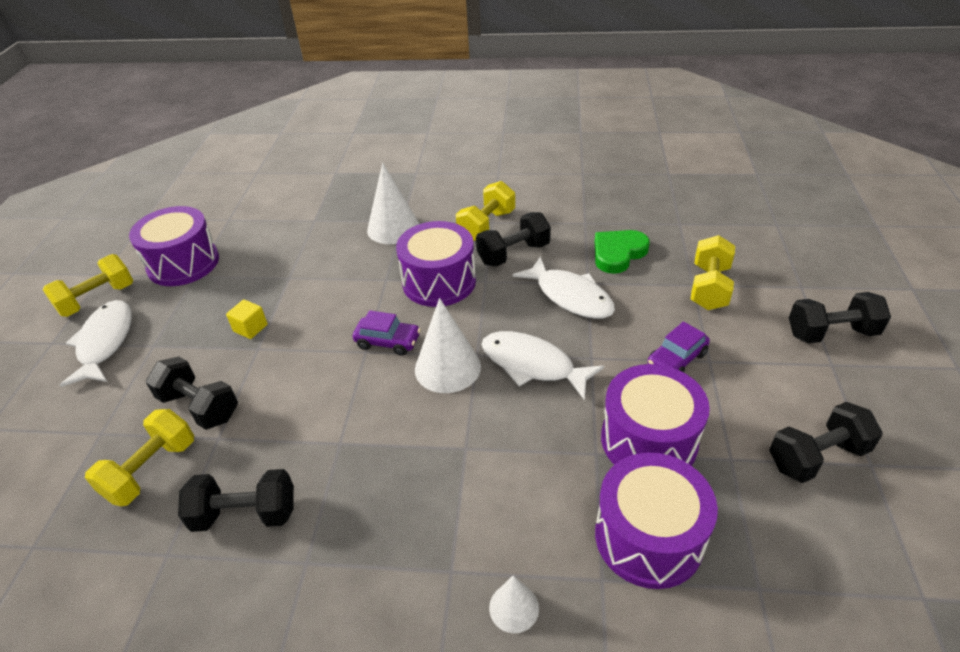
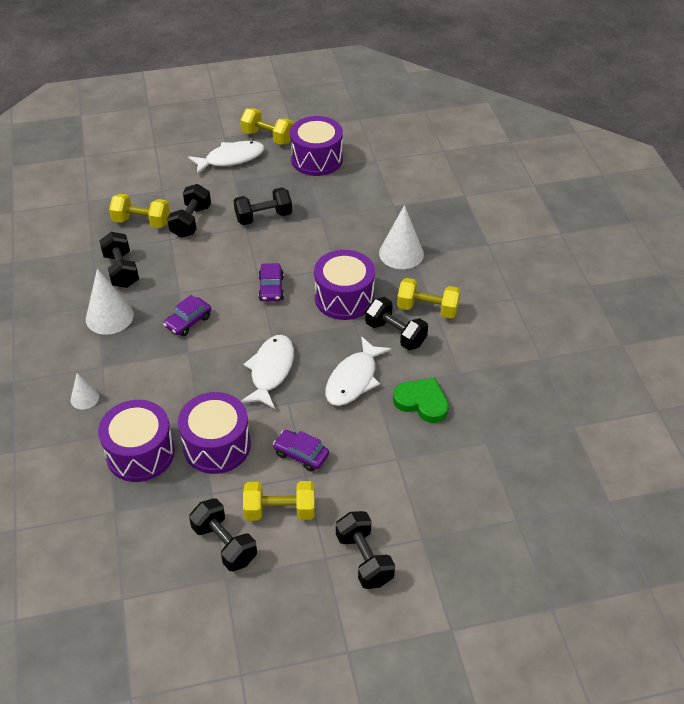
camera: 70 degrees right, 5 degrees up
(250, 328) = (263, 217): yellow cube -> black dumbbell
(405, 439) = (188, 322): none -> purple car
(447, 367) = (255, 326): white cone -> white cone (109, 316)
(709, 288) = (397, 470): yellow dumbbell -> yellow dumbbell (280, 511)

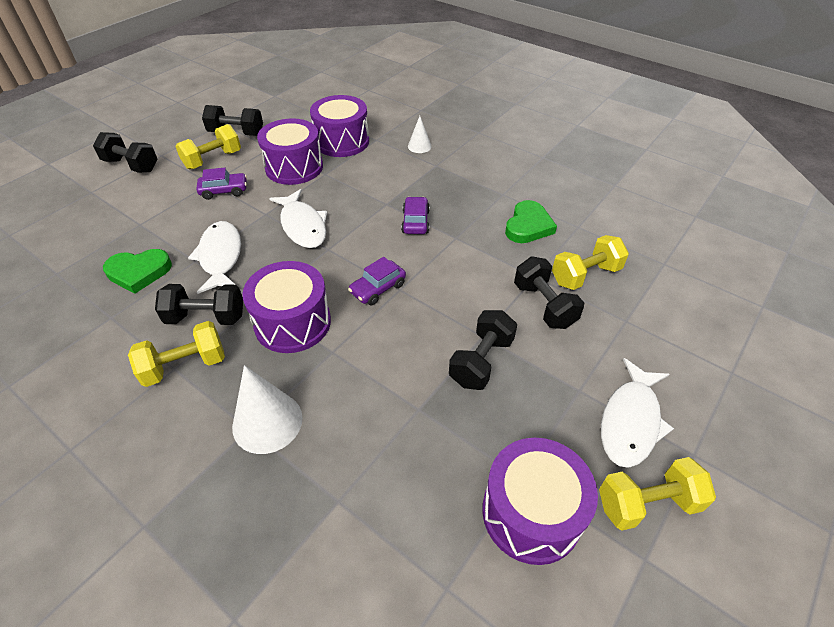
camera: 140 degrees right, 0 degrees up
(109, 316) = (480, 192): white cone -> none
(121, 270) = (528, 226): black dumbbell -> green heart
(271, 288) = (378, 288): purple car -> purple car turned 90 degrees counterclockwise

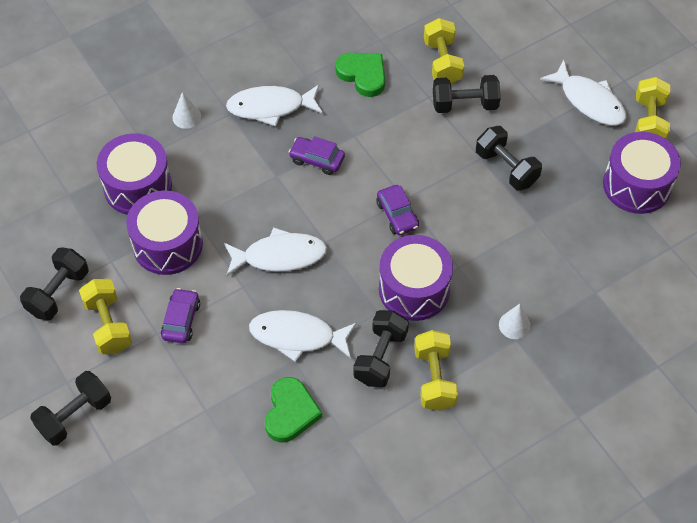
camera: 70 degrees left, 10 degrees up
(267, 422) = (514, 325): white cone -> white cone, size x0.55
(455, 183) = (270, 107): none -> white fish

